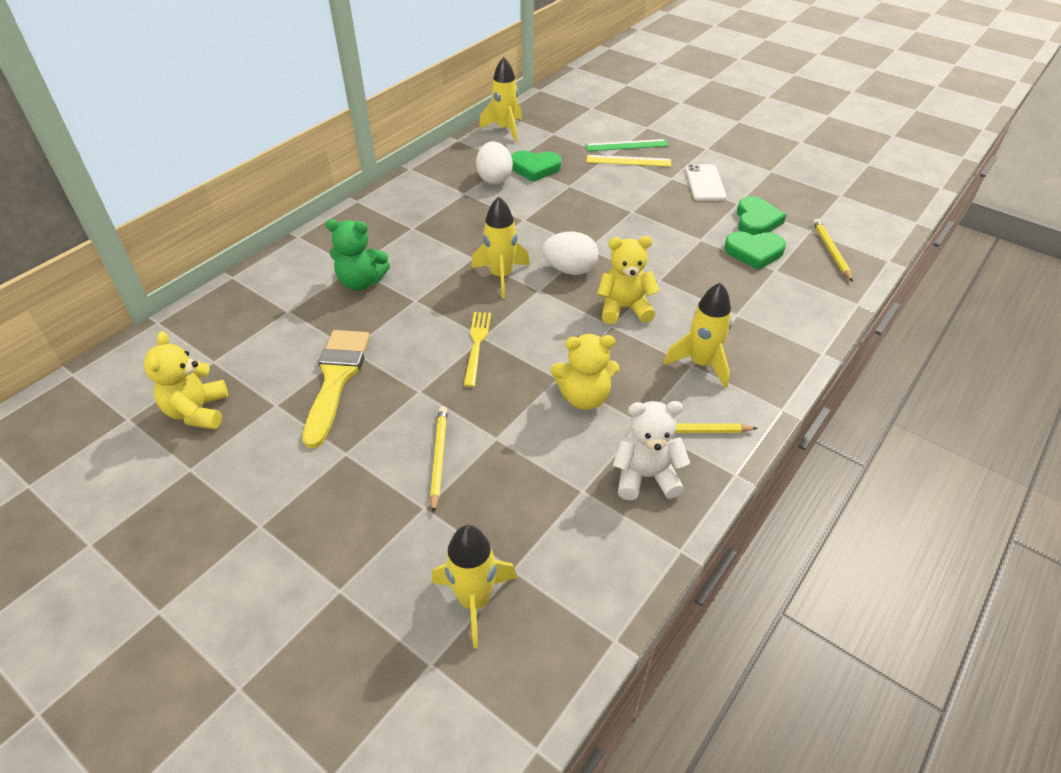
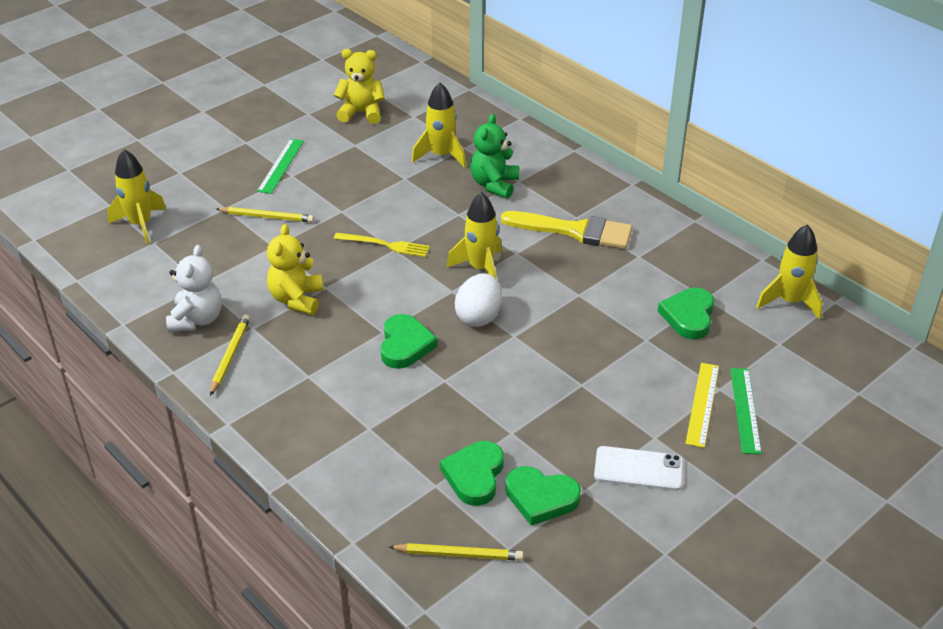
camera: 100 degrees right, 5 degrees down
(323, 470) = (281, 165): none -> green ruler
(336, 379) = (371, 171): yellow brush -> yellow brush (575, 231)
(494, 178) = (667, 281): white egg -> none
(624, 308) = (405, 345): yellow teddy bear -> green heart
(701, 363) = (307, 382): yellow rocket -> yellow rocket (441, 155)

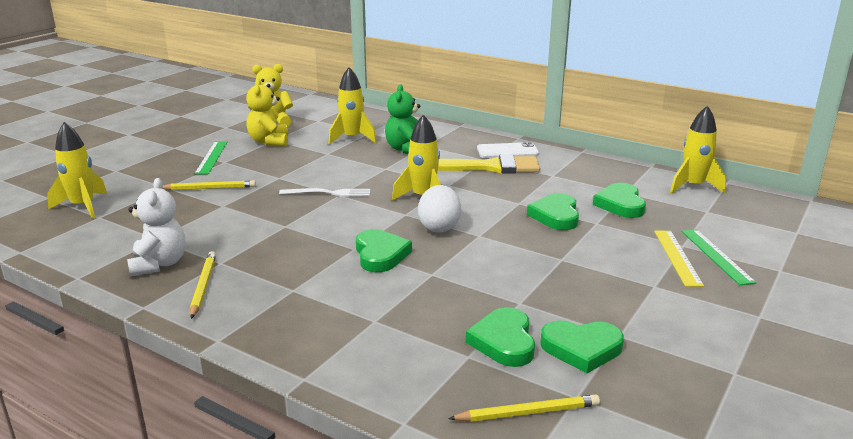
camera: 15 degrees left, 15 degrees down
(297, 299) = (259, 237): yellow teddy bear -> yellow teddy bear (269, 142)
(385, 245) = (329, 193): yellow fork -> white fork
(608, 321) = (556, 216): none -> green heart
(638, 469) = (657, 311): white phone -> white phone (507, 151)

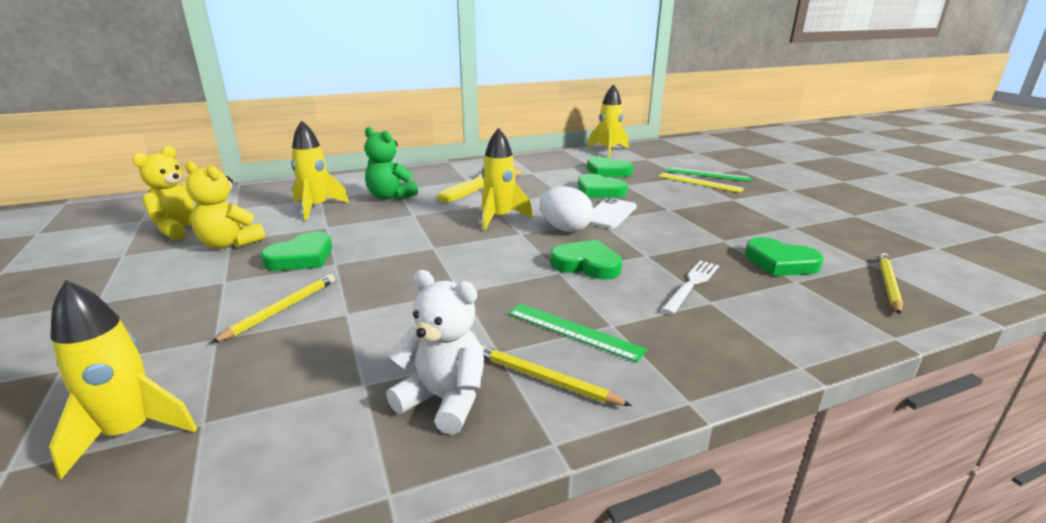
camera: 55 degrees left, 0 degrees up
(212, 157) = (192, 285): green ruler -> green ruler (574, 331)
(329, 193) = (421, 250): white fork -> white fork (691, 285)
(507, 151) = (466, 170): white phone -> white phone (610, 214)
(581, 348) = (804, 242): green heart -> green heart (301, 257)

